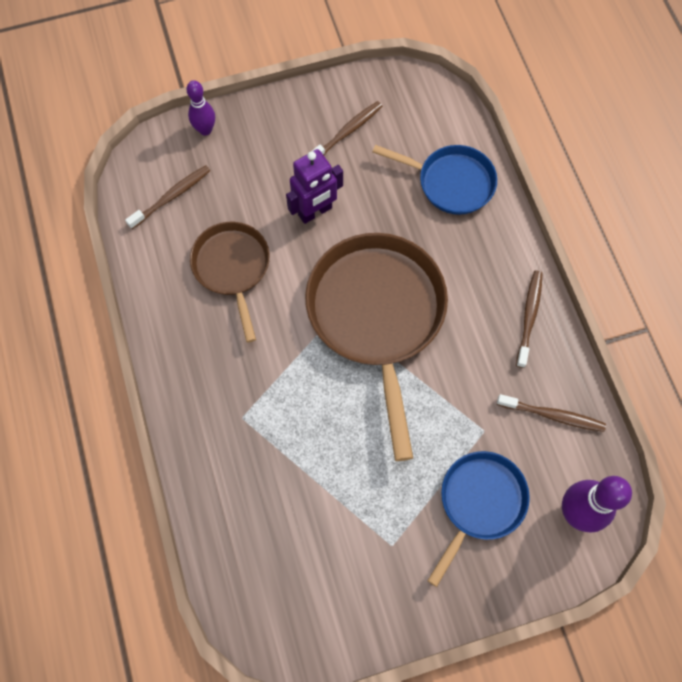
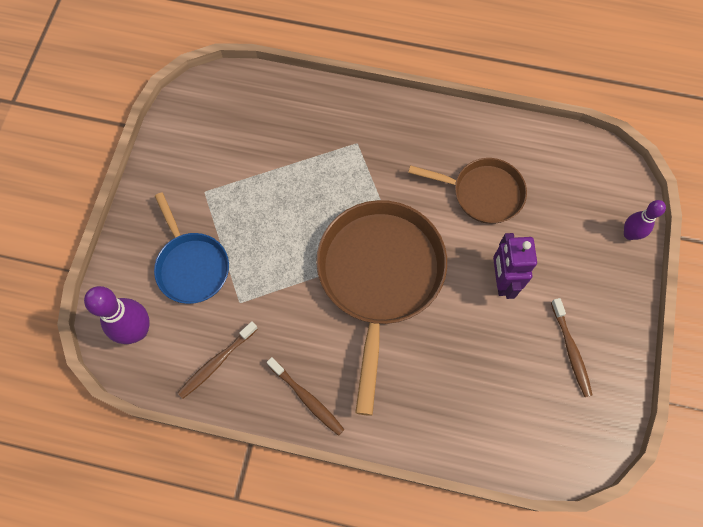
camera: 120 degrees right, 0 degrees up
(171, 196) = (573, 179): brown toothbrush -> none
(377, 316) = (379, 277): brown pan -> brown pan turned 105 degrees counterclockwise
(450, 182) = (471, 412): blue pan -> none

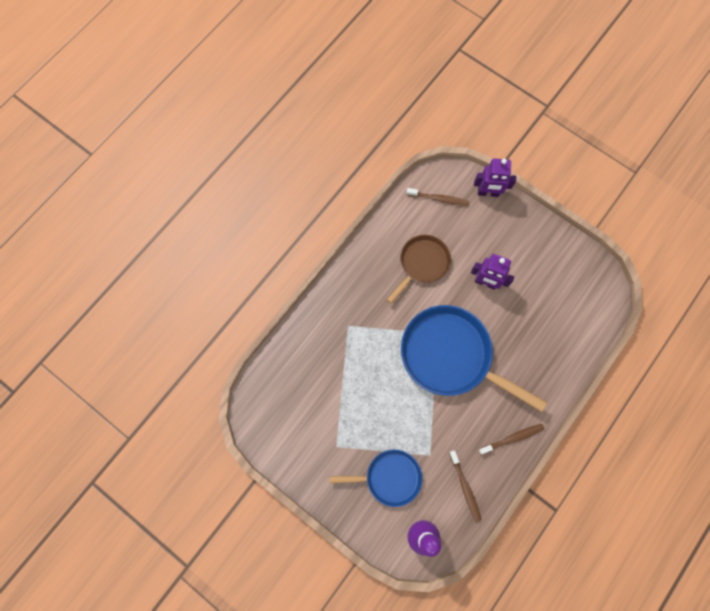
camera: 65 degrees left, 5 degrees up
(379, 277) = (451, 356): brown pan -> blue pan
(571, 350) = (545, 266): brown toothbrush -> brown toothbrush (438, 199)
(629, 234) = (488, 193): purple bowling pin -> purple robot

